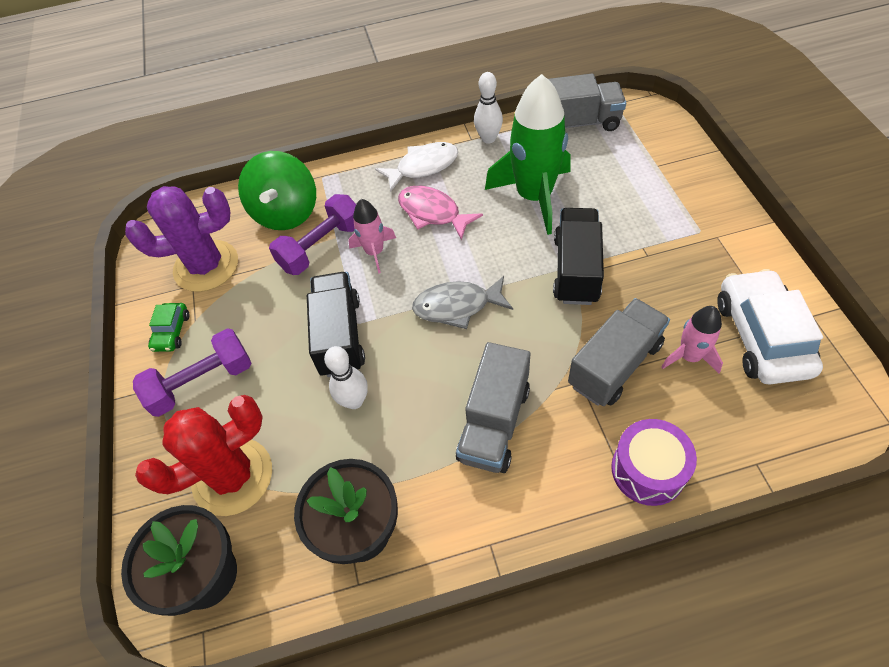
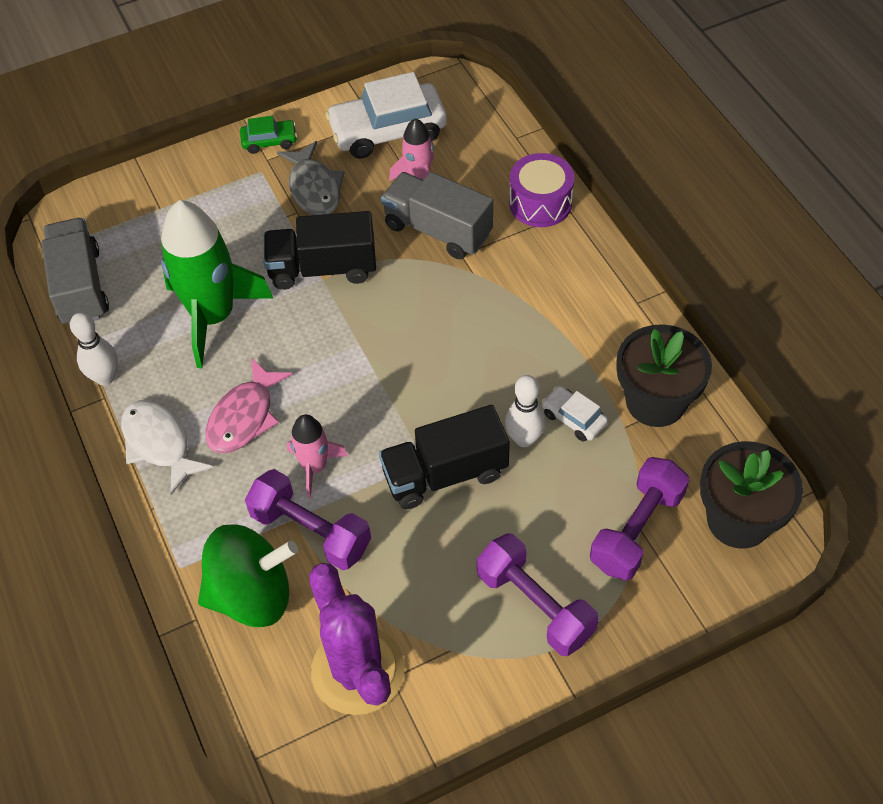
camera: 105 degrees left, 0 degrees up
(171, 332) = (471, 673): green car -> green car (269, 141)
(233, 476) = (637, 530): red cactus -> purple dumbbell
(363, 447) = (573, 418): none -> white car
(457, 306) = (386, 367): grey fish -> grey fish (314, 188)
(494, 423) = (521, 315): grey truck -> none

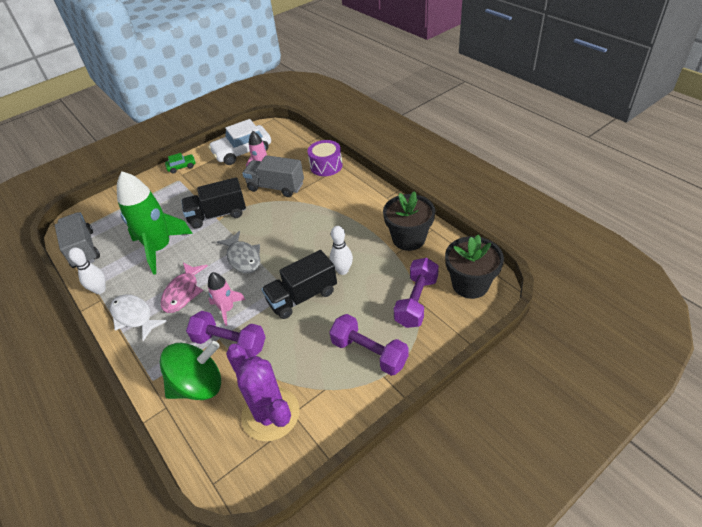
camera: 10 degrees left, 10 degrees down
(314, 188) = (208, 182): grey fish -> grey fish (243, 258)
(573, 418) = (367, 255): white car -> none

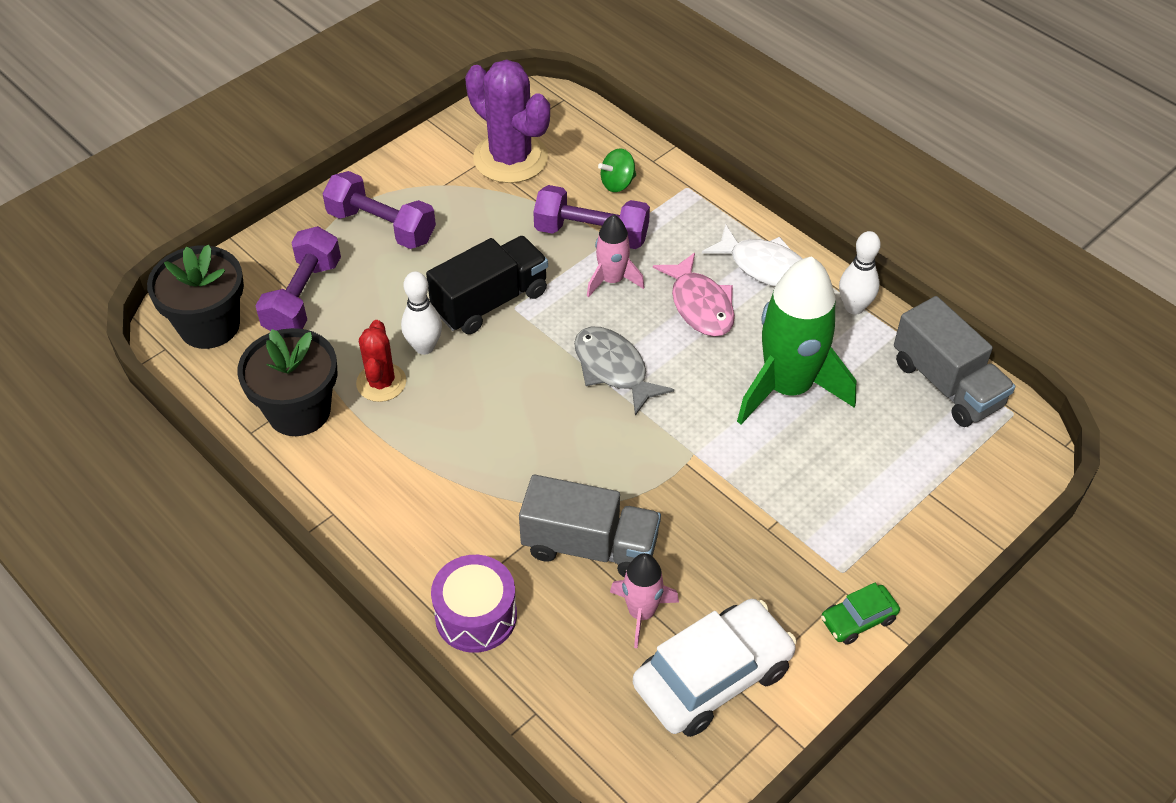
camera: 170 degrees right, 5 degrees up
(183, 292) = (700, 305): pink fish -> pink fish turned 150 degrees clockwise
(199, 385) = (617, 183): green spinning top -> green spinning top, size x0.48
(218, 215) = (701, 467): black truck -> none
(366, 252) = (381, 382): none -> red cactus

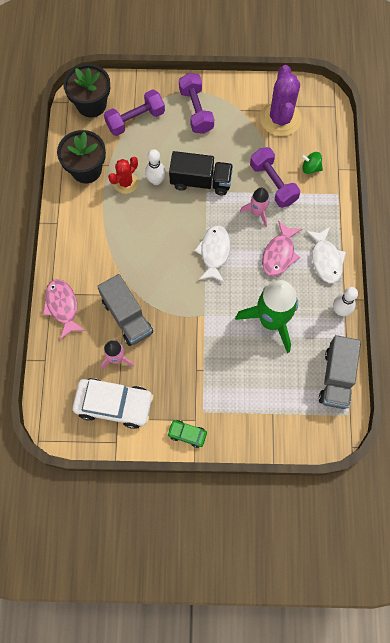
camera: 45 degrees right, 20 degrees up
(476, 616) = (62, 306): purple drum -> pink fish
(613, 369) = (214, 252): grey fish -> white fish

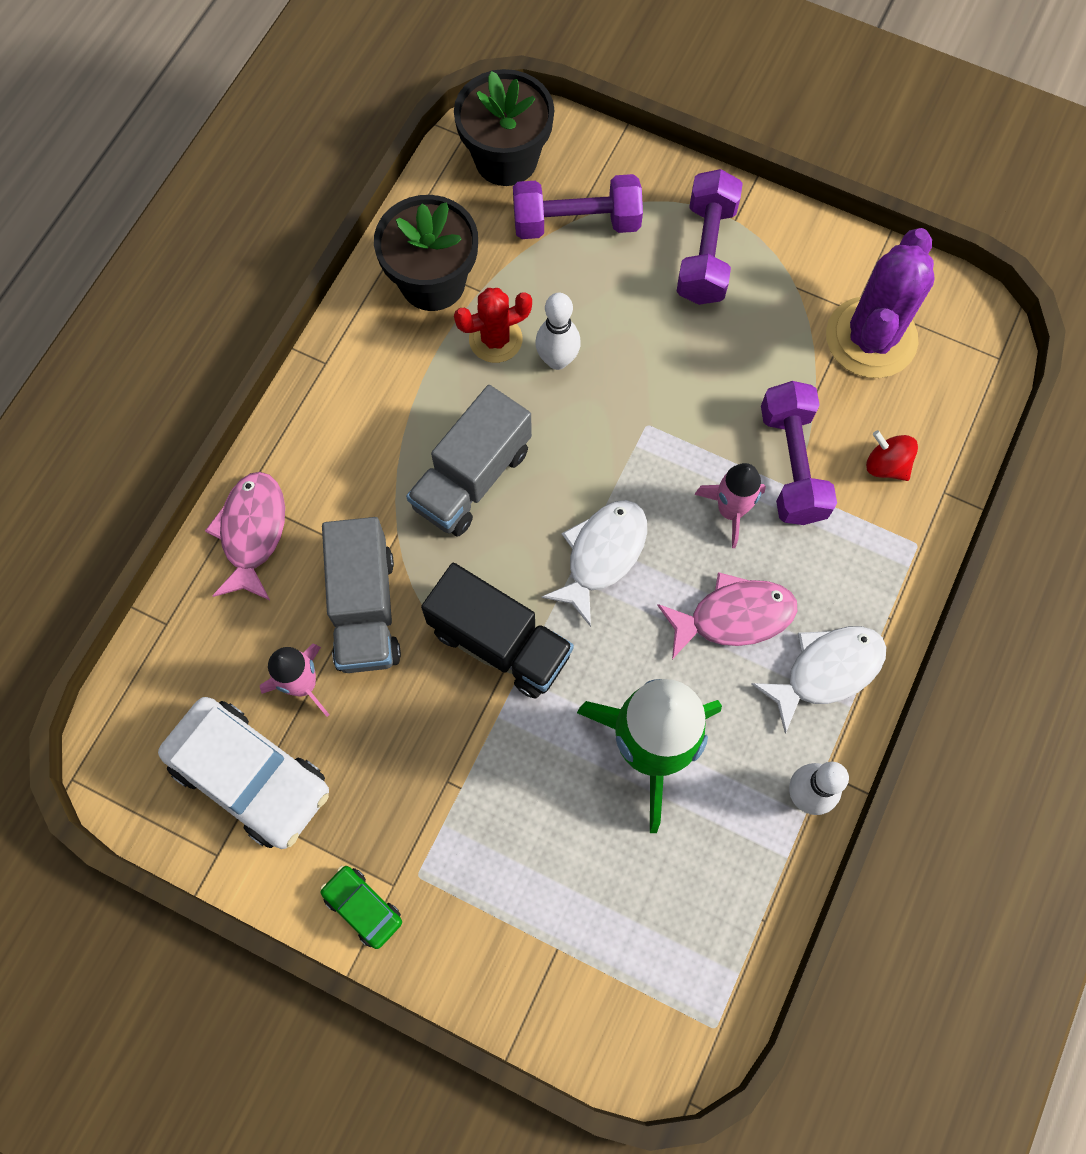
camera: 25 degrees right, 0 degrees up
(201, 181) = (645, 398): black truck -> black truck (499, 642)
(279, 254) = (733, 617): pink fish -> pink fish turned 150 degrees counterclockwise
(310, 168) = (886, 465): green spinning top -> red spinning top
(325, 259) = (826, 671): white fish -> white fish turned 135 degrees counterclockwise
(336, 377) = (728, 935): grey truck -> grey truck (472, 478)

